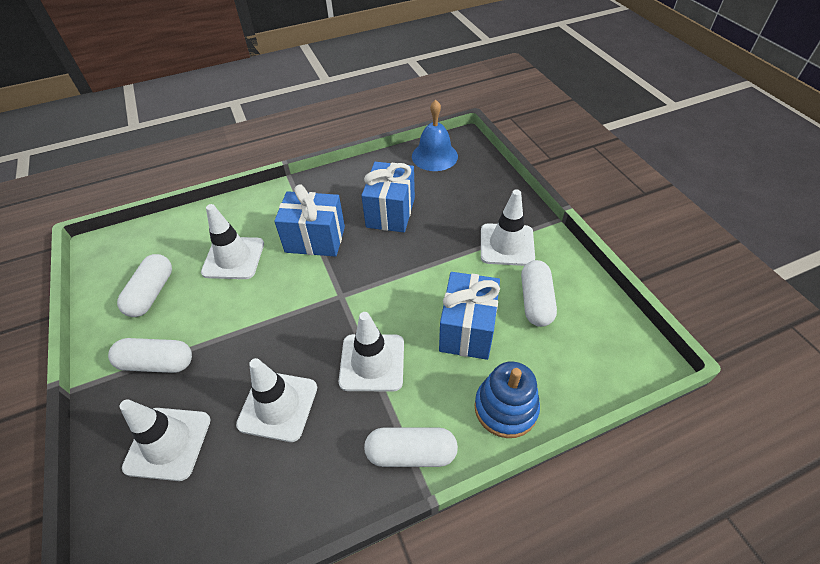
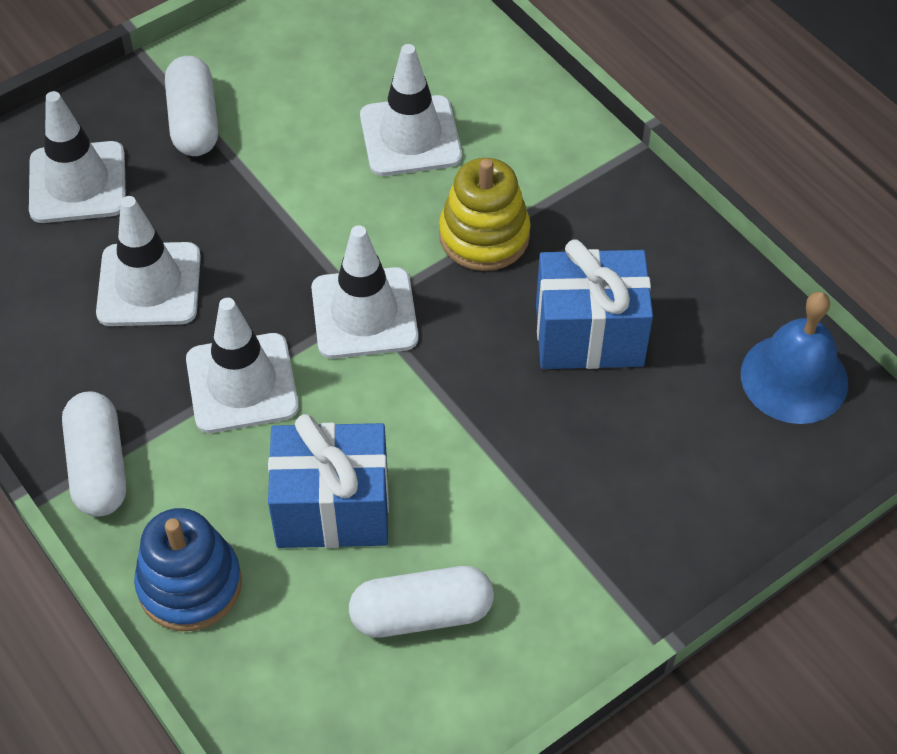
camera: 75 degrees right, 5 degrees up
(152, 293) = (314, 63): white capsule -> none
(315, 239) = (484, 235): blue gift -> yellow stacking toy
(507, 245) = (557, 550): white traffic cone -> white traffic cone (364, 313)

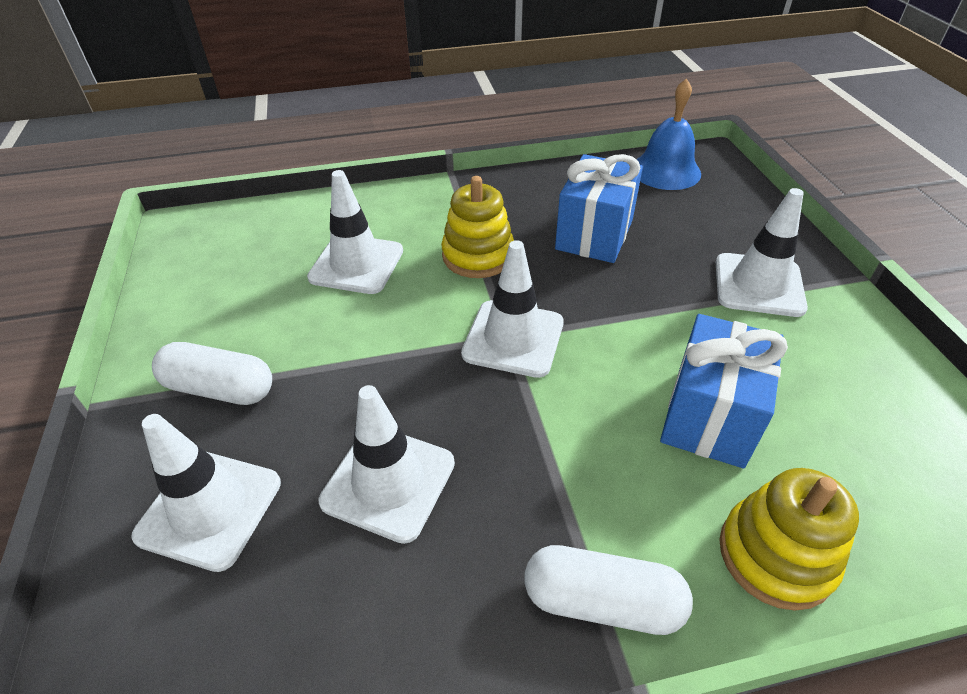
camera: 65 degrees left, 10 degrees down
(190, 584) = (776, 555): blue stacking toy -> yellow stacking toy
(242, 383) = (547, 441): white traffic cone -> white traffic cone (758, 285)
(421, 614) = (828, 390): white capsule -> none

